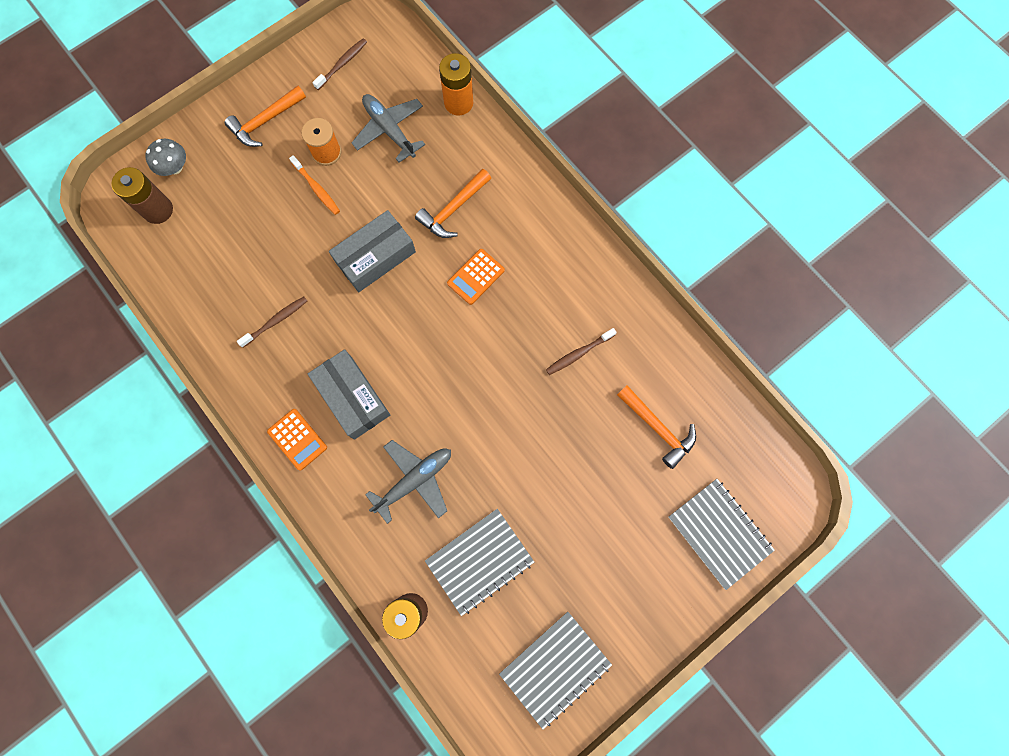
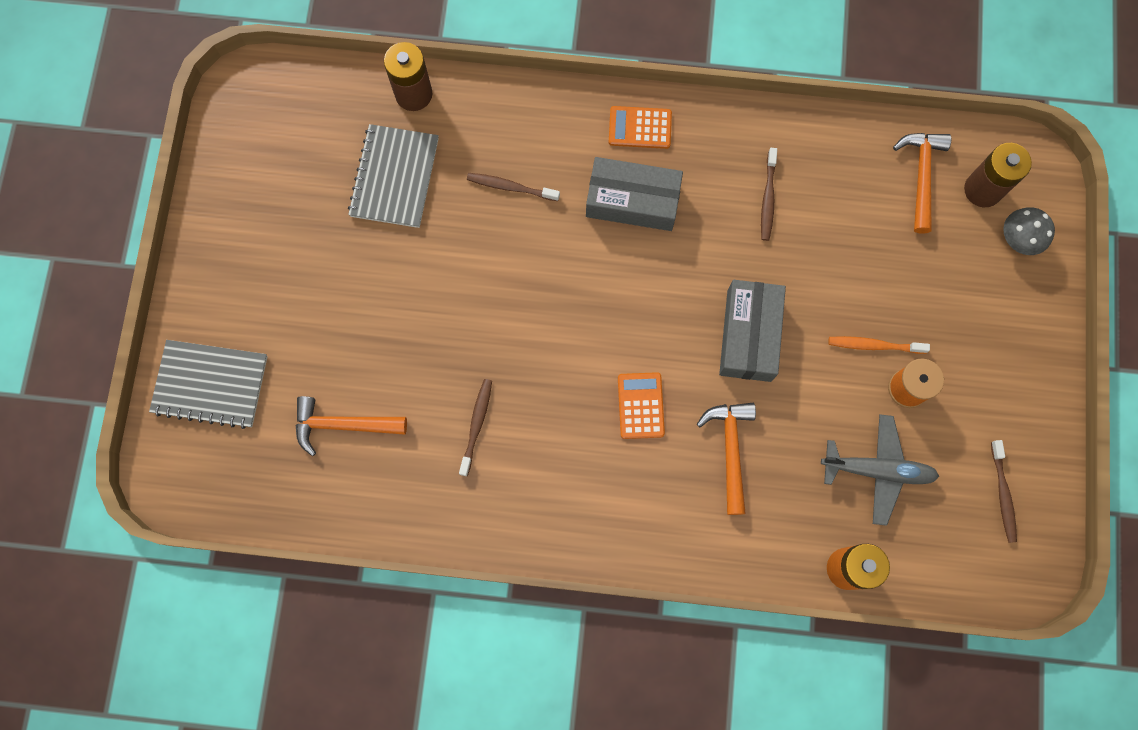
camera: 135 degrees right, 0 degrees up
(265, 121) = (998, 362): orange hammer -> orange hammer (921, 176)
(415, 480) = (510, 187): grey plane -> brown toothbrush
(555, 668) = (259, 158): grey notebook -> none

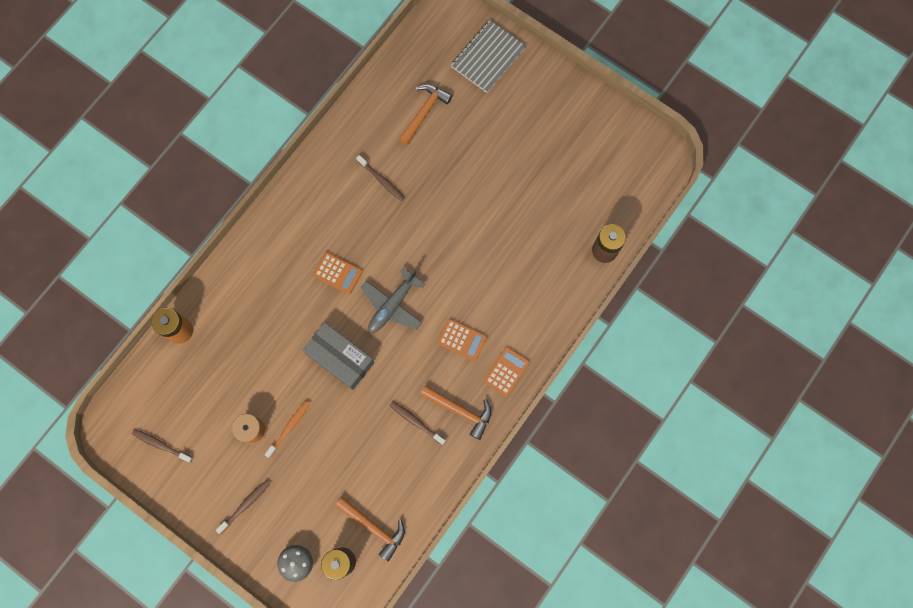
camera: 120 degrees right, 0 degrees up
(395, 177) = (556, 212): grey notebook -> none
(510, 187) = (511, 274): brown toothbrush -> brown toothbrush (245, 505)
(632, 201) = (462, 340): grey box -> orange calculator
(730, 450) = (282, 307): orange hammer -> orange hammer (460, 411)
(878, 470) = (219, 382): grey plane -> grey plane (392, 306)

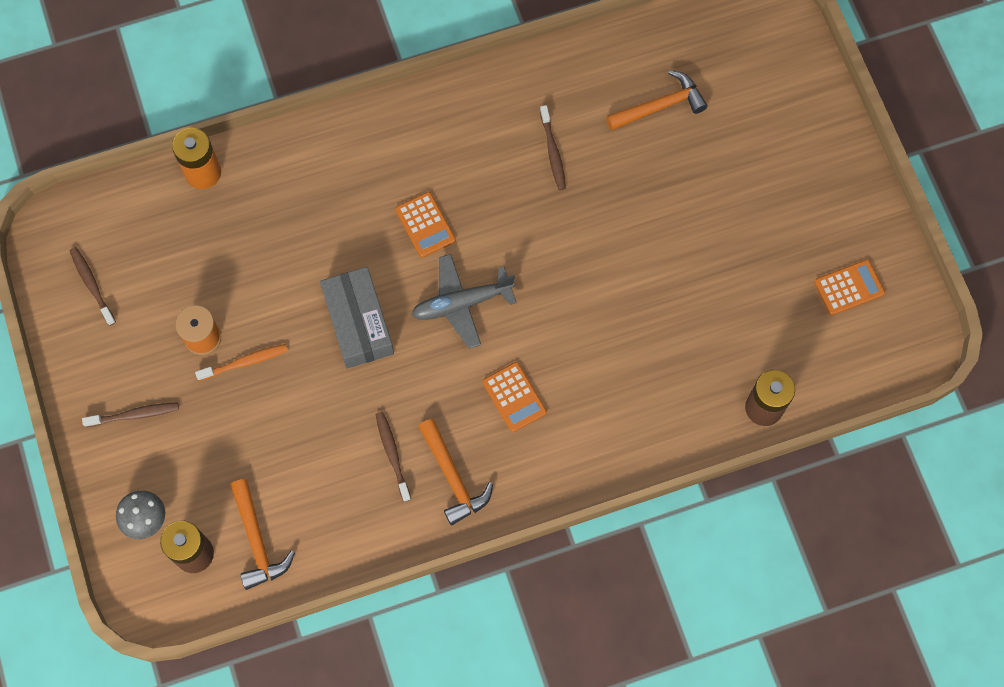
camera: 35 degrees right, 5 degrees down
(488, 57) = (784, 90): grey notebook -> none
(506, 372) = (540, 469): orange calculator -> orange calculator (849, 287)

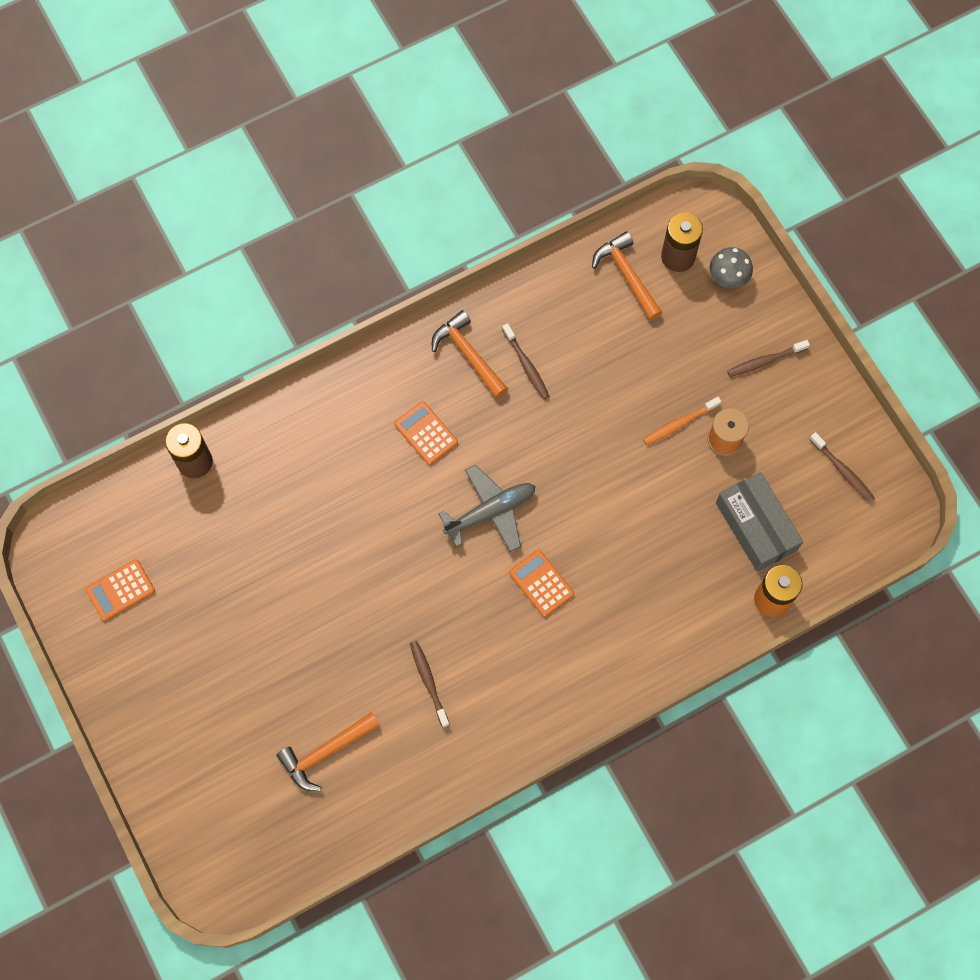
camera: 170 degrees right, 0 degrees up
(358, 323) = (584, 477): grey box -> grey box (756, 526)

